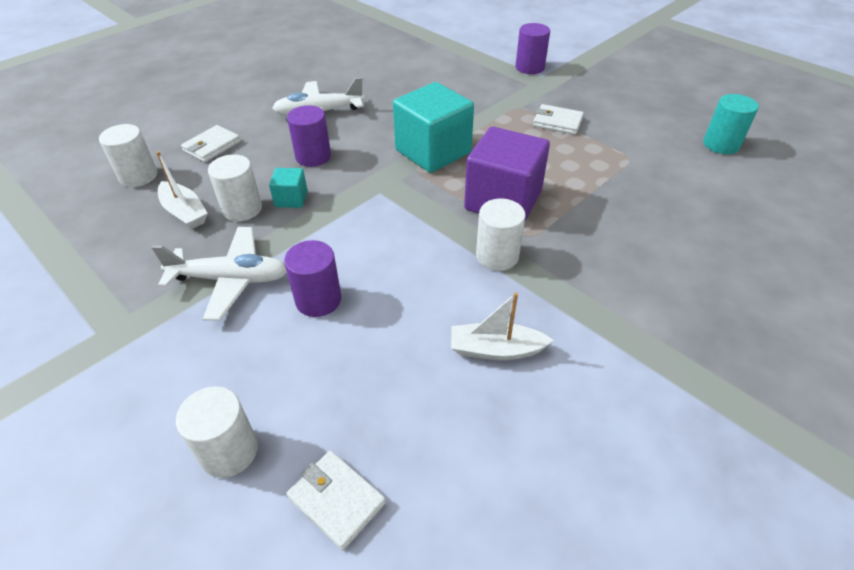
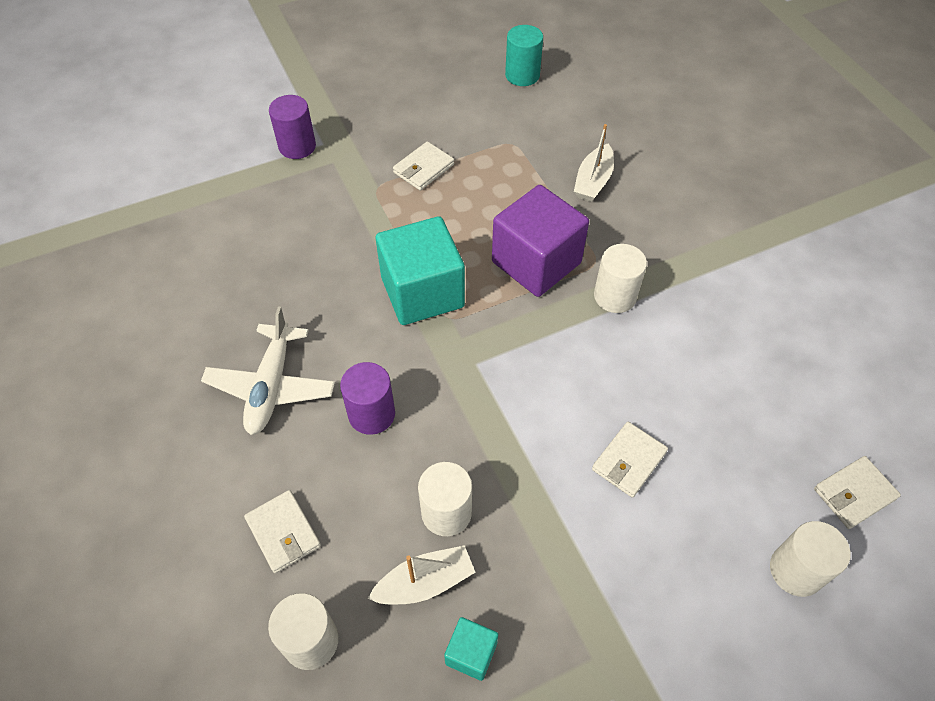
camera: 70 degrees left, 10 degrees up
(230, 279) = (571, 542): white plane -> none
(291, 199) = (449, 455): turquoise cube -> turquoise cube (471, 653)
(318, 300) = (628, 461): purple cylinder -> white wallet
(496, 350) = (728, 338): white boat -> white boat (593, 181)

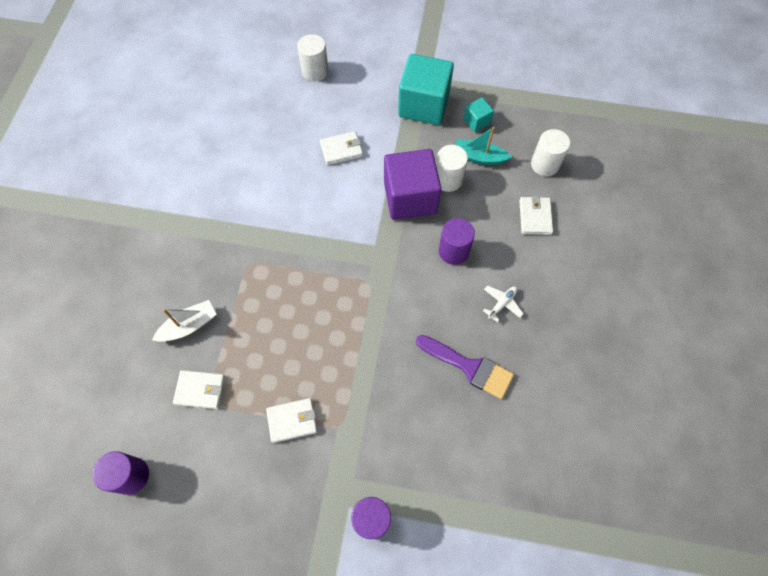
camera: 145 degrees left, 10 degrees up
(271, 386) = (502, 304): white plane -> white plane, size x0.50
(274, 300) = (469, 367): none -> purple brush
(422, 292) = (371, 311): turquoise cube -> turquoise cube (424, 105)
(424, 582) = (479, 157): white boat -> turquoise boat
(522, 75) = (131, 475): turquoise cylinder -> purple cylinder
(536, 262) = (285, 287): purple cube -> purple cube (410, 197)
(615, 296) = (261, 235): white cylinder -> none
(854, 494) = (257, 80): white wallet -> white wallet (200, 390)

